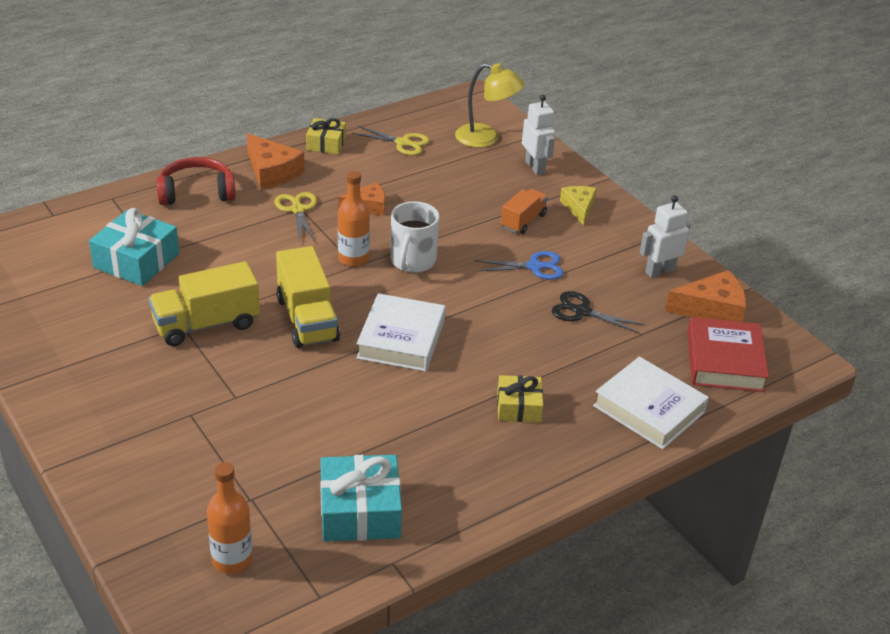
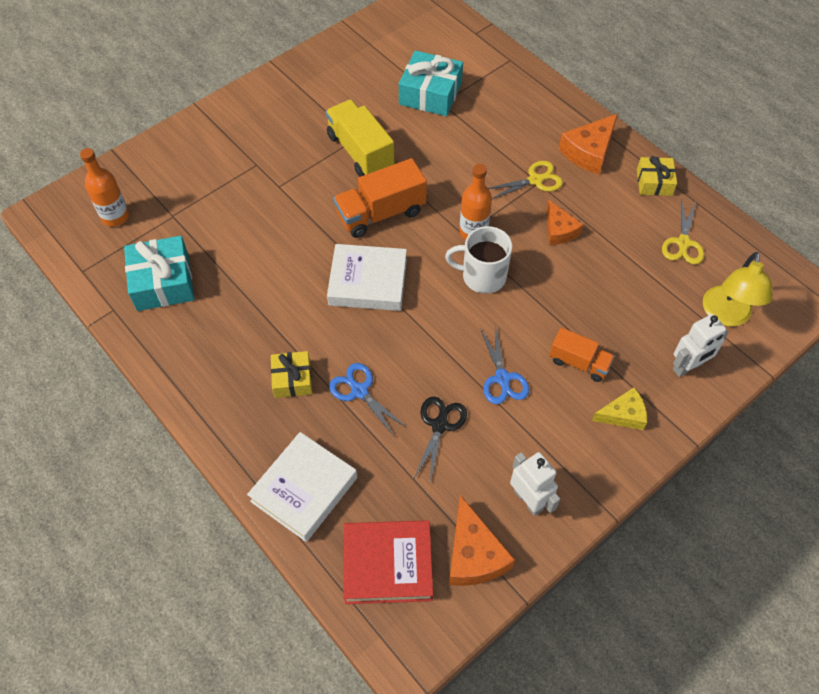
camera: 85 degrees right, 20 degrees up
(196, 192) = (537, 108): red headphones -> none
(307, 319) = (381, 213): yellow truck -> orange truck
(539, 359) = (359, 391): none -> blue scissors

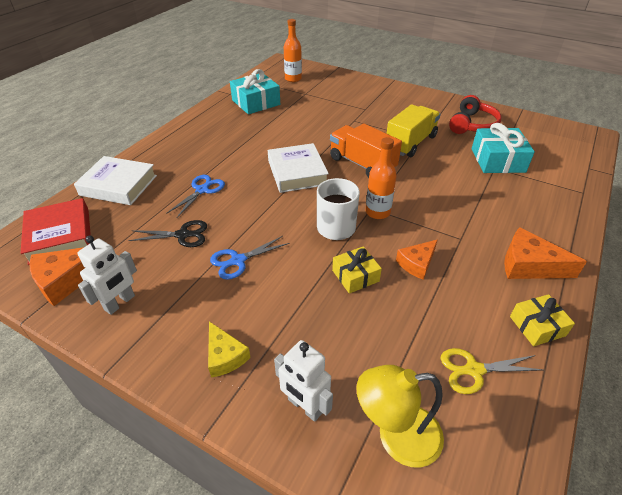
camera: 70 degrees right, 15 degrees down
(292, 379) = (203, 161): yellow gift -> yellow gift (355, 276)
(351, 80) = (472, 125): none -> red headphones
(535, 180) = (461, 236): yellow scissors -> none
(579, 363) = (273, 308): orange truck -> none

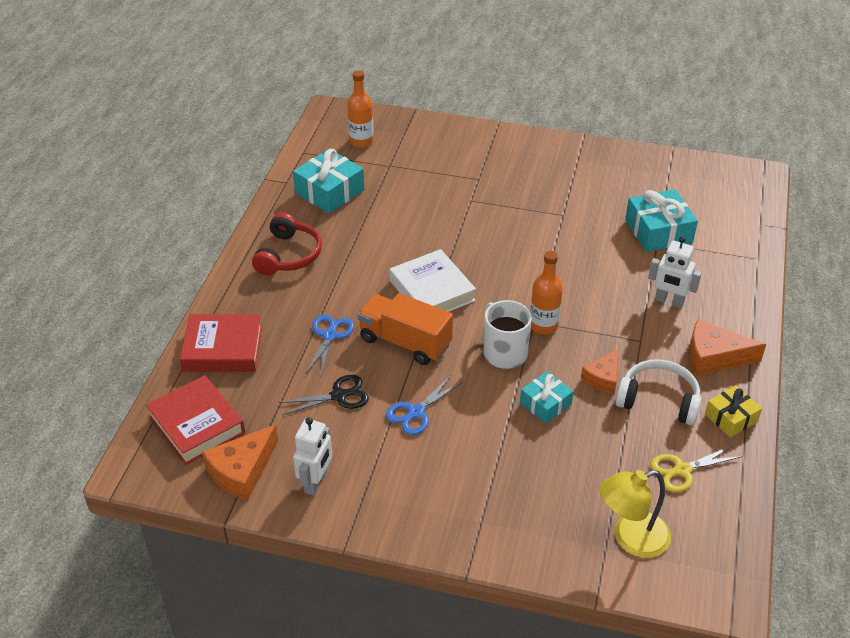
camera: 15 degrees left, 0 degrees up
(118, 185) = (223, 349): white book -> red book
(225, 356) = (451, 508): yellow cheese -> none
(304, 406) = (544, 533): white robot -> white robot (669, 301)
(355, 276) = (545, 404): yellow gift -> turquoise gift
(362, 164) = (504, 265): orange truck -> orange truck (405, 342)
(410, 143) = (552, 224): yellow truck -> none
(465, 294) = (658, 400): none -> white headphones
(472, 125) = (618, 182): red headphones -> red headphones (288, 255)

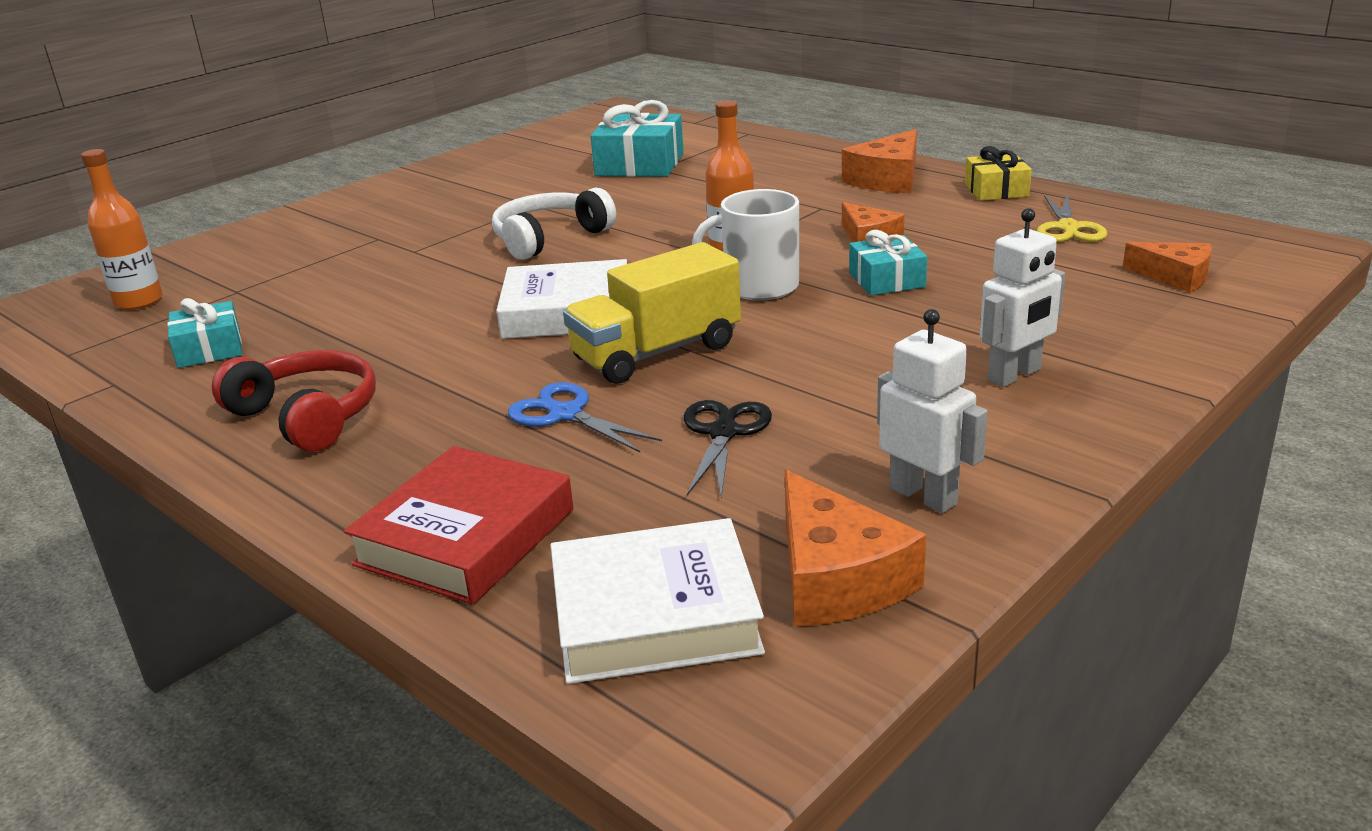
camera: 60 degrees left, 15 degrees down
(197, 424) = (654, 614): red book -> white book
(329, 191) = (209, 349): turquoise gift -> turquoise gift, size x0.62
(405, 342) = (656, 352): orange truck -> yellow truck
(416, 412) = (824, 373): blue scissors -> none
(630, 538) = (1175, 277): yellow lamp -> orange cheese
(658, 400) = (936, 218): white headphones -> white headphones (549, 238)
(669, 301) = (769, 182): white robot -> white robot (1015, 375)

